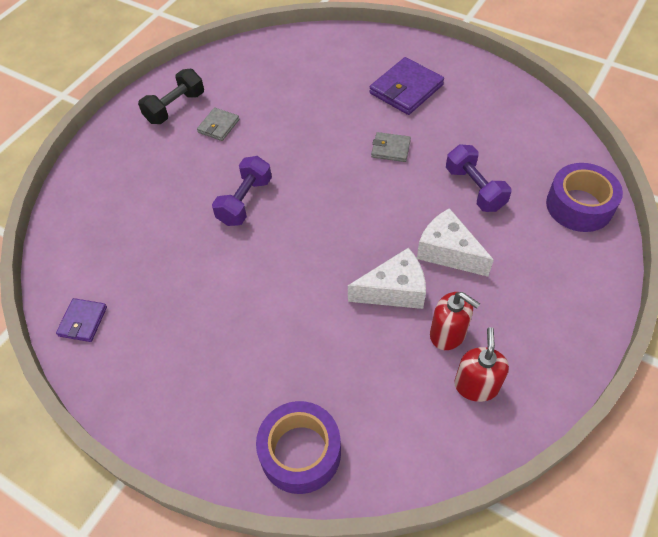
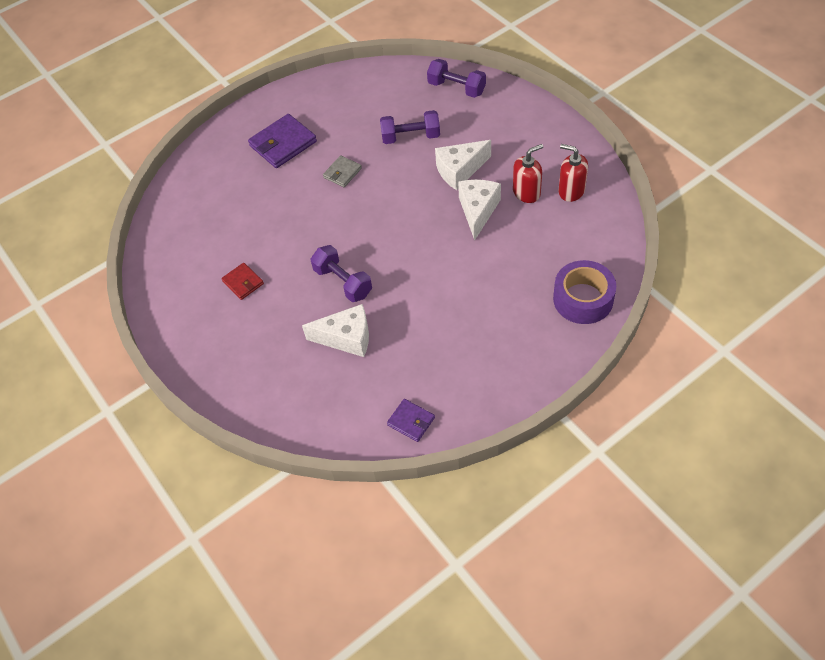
camera: 65 degrees left, 0 degrees up
(175, 108) = (197, 311): black dumbbell -> none
(175, 229) = (346, 338): none -> white cheese
(218, 126) = (243, 282): grey wallet -> red wallet
(406, 89) = (283, 144): purple wallet -> purple wallet turned 75 degrees clockwise
(579, 206) = (456, 88): purple tape -> purple dumbbell

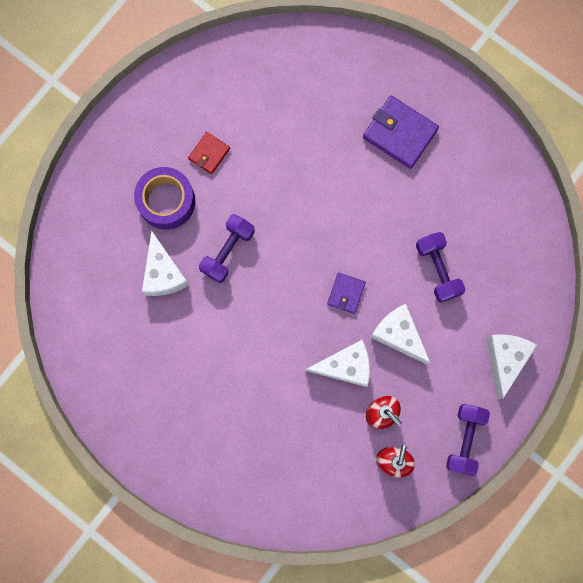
camera: 70 degrees right, 25 degrees up
(342, 173) = (370, 210): grey wallet -> none
(411, 421) = (85, 356): purple wallet -> purple wallet (346, 293)
(456, 88) = (525, 303): purple dumbbell -> purple dumbbell (464, 439)
(500, 107) = (505, 359): none -> white cheese
(583, 299) = (251, 494): purple tape -> purple tape (166, 201)

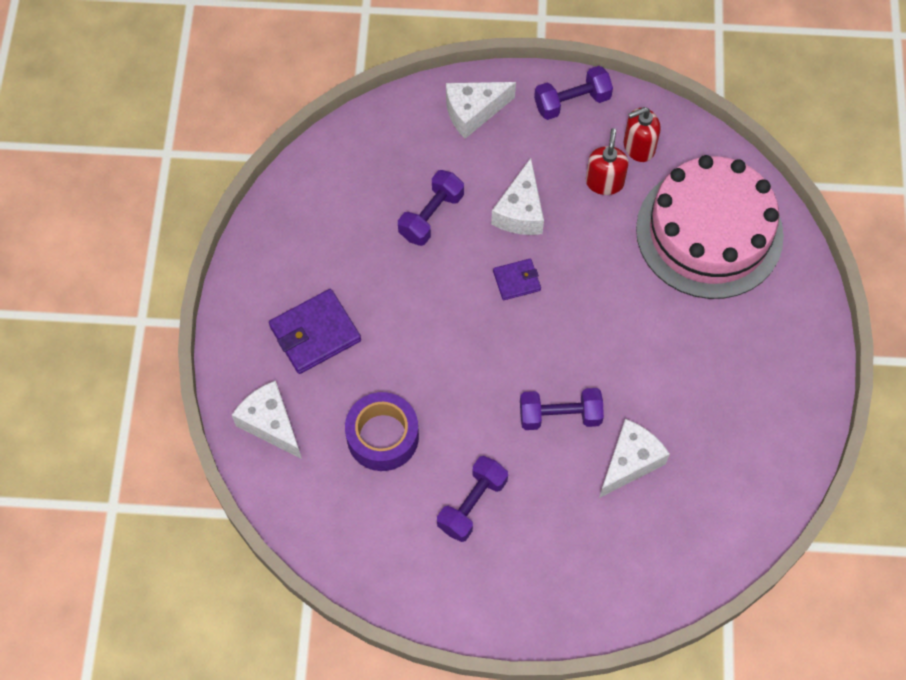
camera: 125 degrees left, 15 degrees down
(166, 201) = (554, 512): purple tape -> purple tape (382, 436)
(209, 153) = (472, 504): red wallet -> purple dumbbell
(288, 458) = (709, 232): none -> pink cake
(345, 366) = (586, 238): white cheese -> white cheese (270, 424)
(400, 133) = (315, 333): purple wallet -> purple wallet turned 60 degrees clockwise

